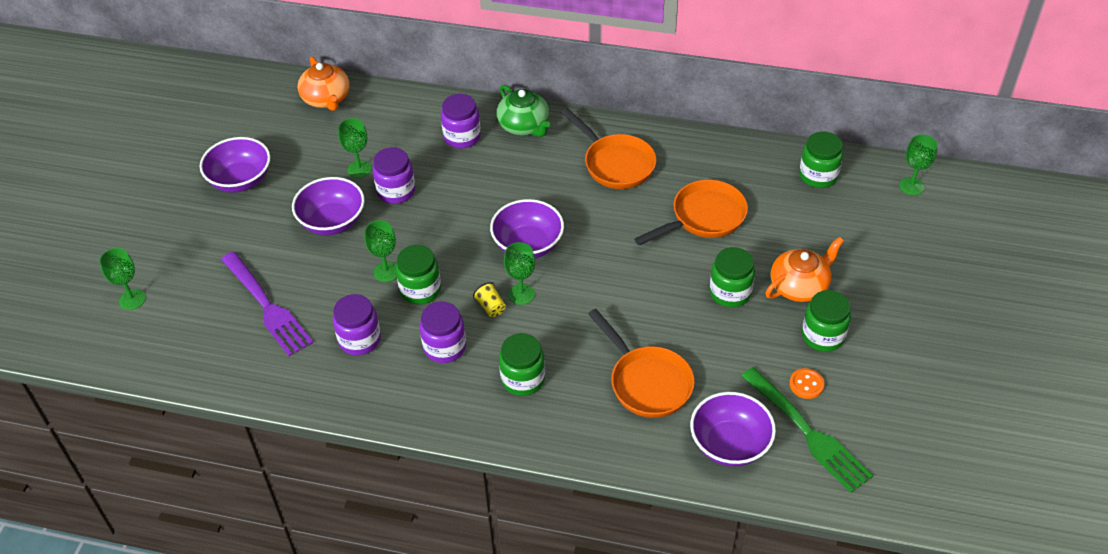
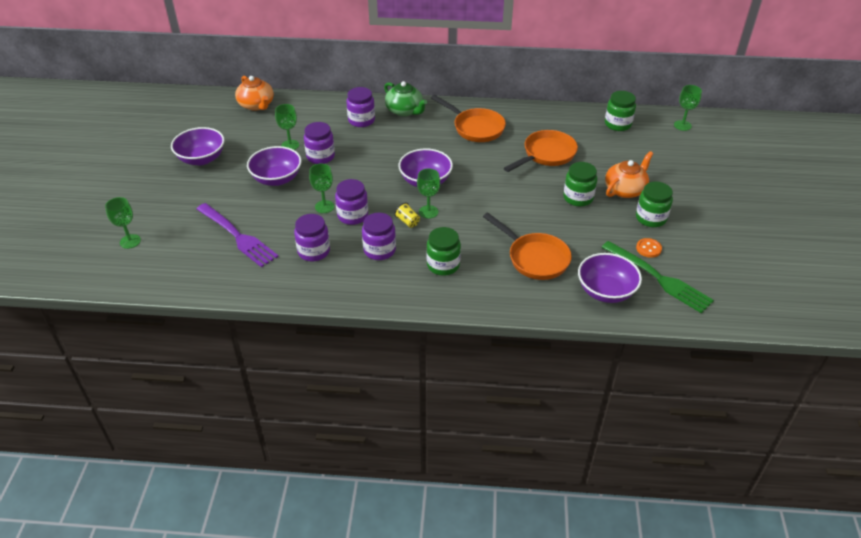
camera: 10 degrees left, 5 degrees down
(420, 290) = (353, 215): green jar -> purple jar

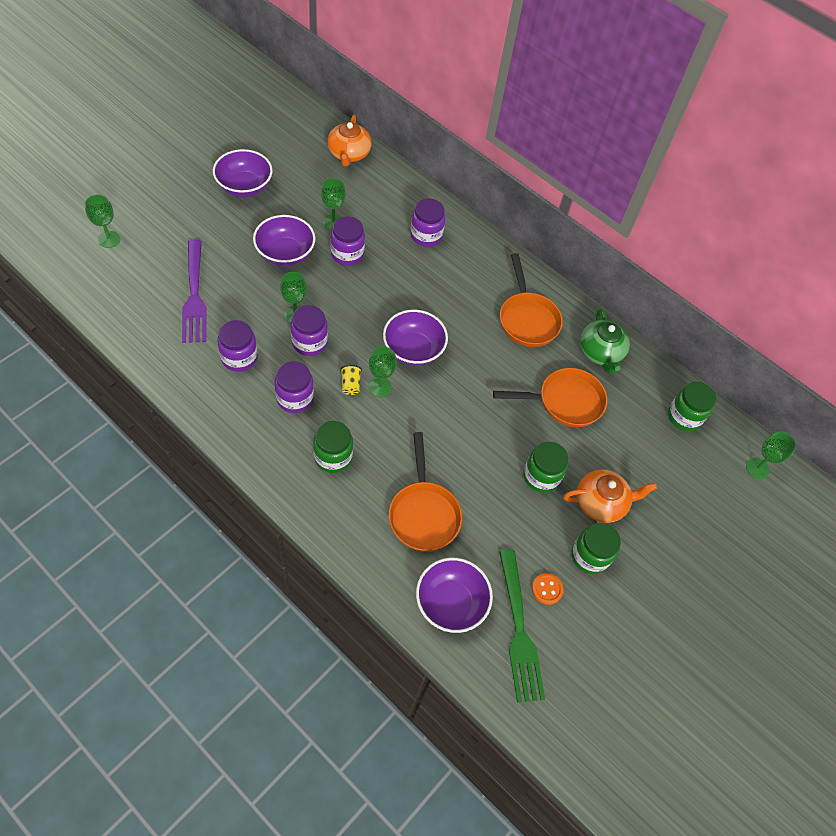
camera: 30 degrees right, 15 degrees up
(405, 110) = (479, 251): green teapot -> green teapot (600, 352)

